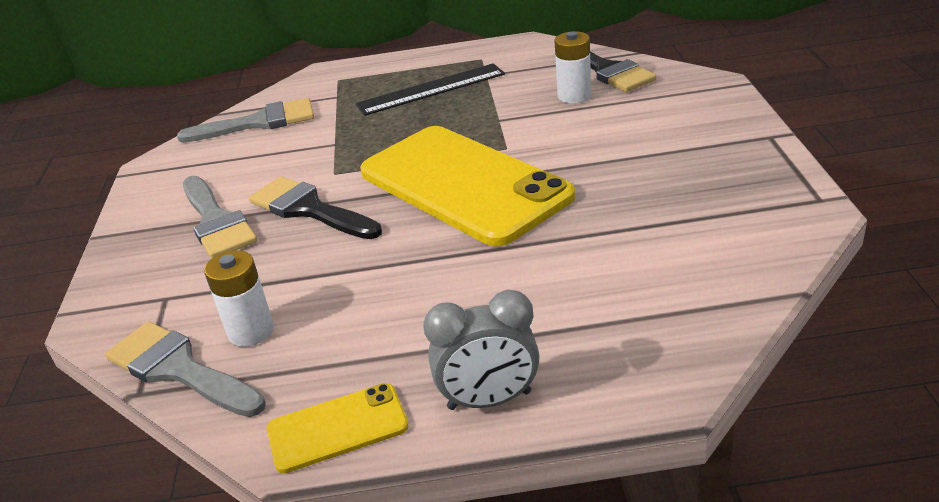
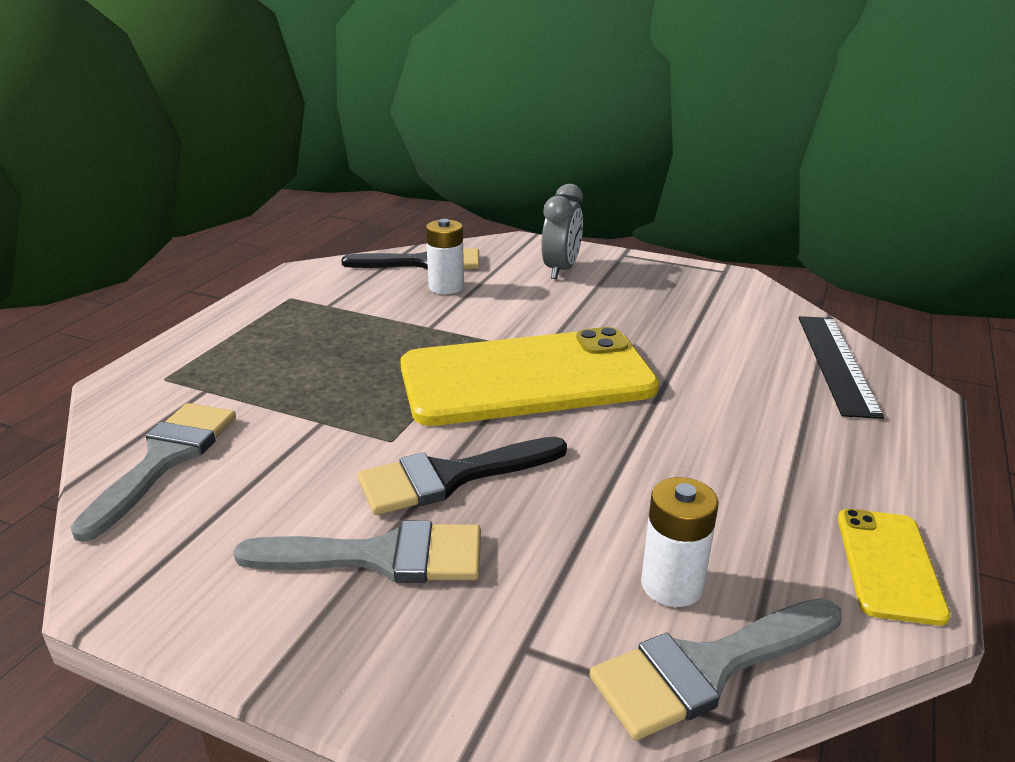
camera: 65 degrees left, 5 degrees down
(431, 89) = (304, 337): black ruler -> black ruler (836, 363)
(489, 400) = (888, 468): grey clock -> grey clock (561, 270)

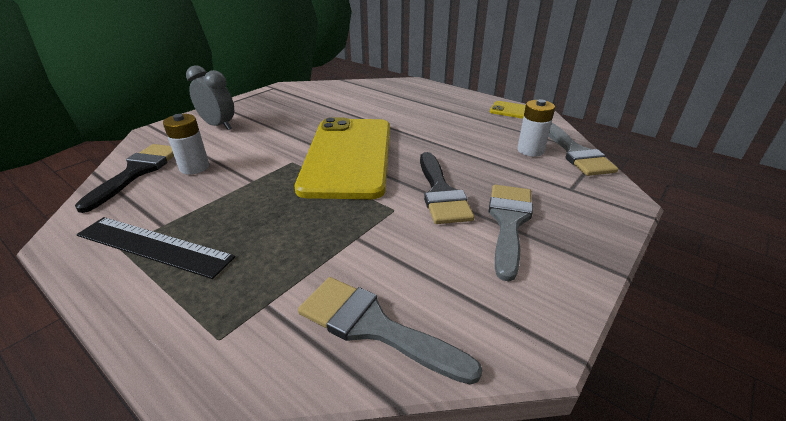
camera: 75 degrees left, 5 degrees up
(836, 363) = (383, 88): black ruler -> black ruler (154, 246)

